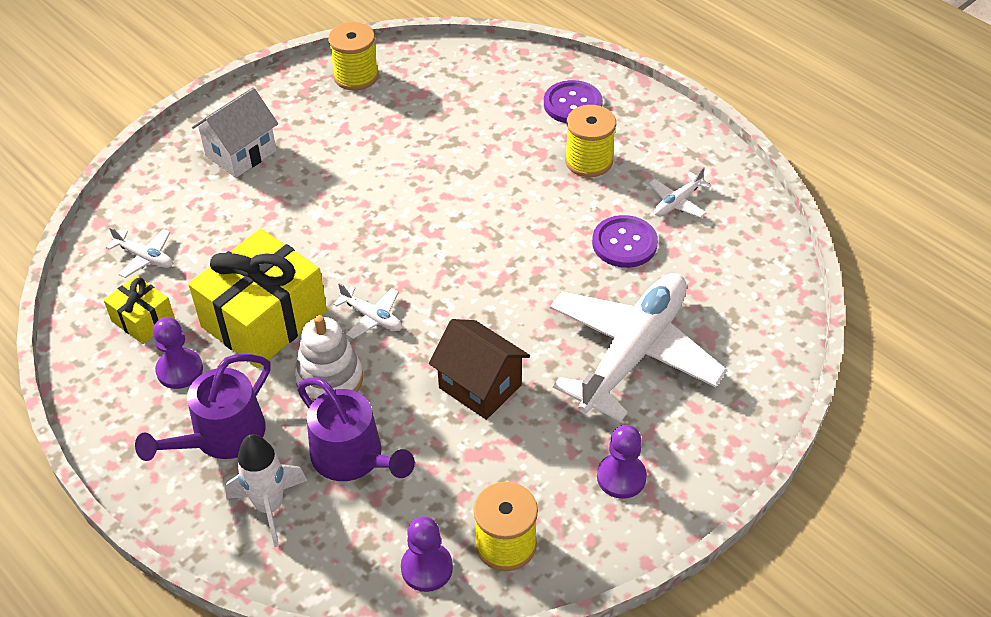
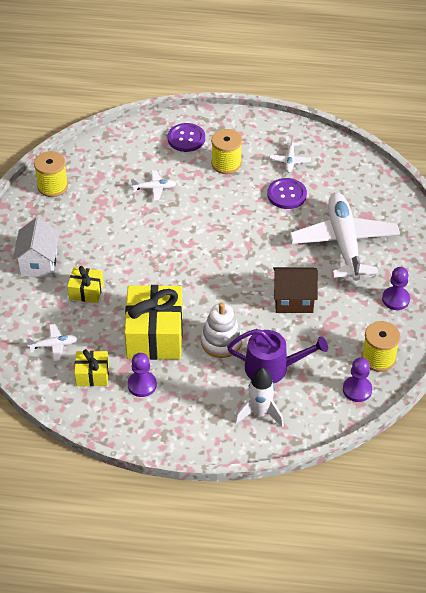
camera: 40 degrees left, 0 degrees up
(222, 436) = (200, 399): purple watering can -> none
(251, 217) = (86, 291): none -> yellow gift
(372, 317) = (207, 301): white plane -> white plane (154, 188)

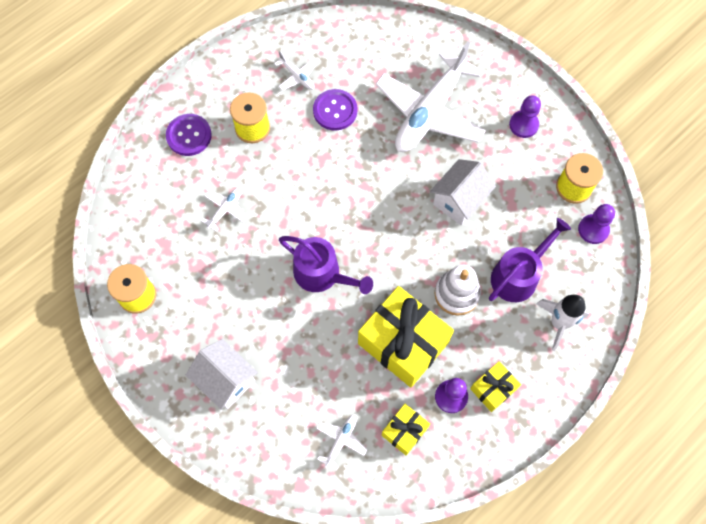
camera: 50 degrees left, 20 degrees up
(86, 291) = (300, 363): yellow gift -> yellow gift (493, 389)
(160, 263) = (322, 274): none -> purple watering can
(293, 300) = (459, 201): brown house -> white house
(344, 243) = (430, 112): white plane -> white plane turned 90 degrees counterclockwise

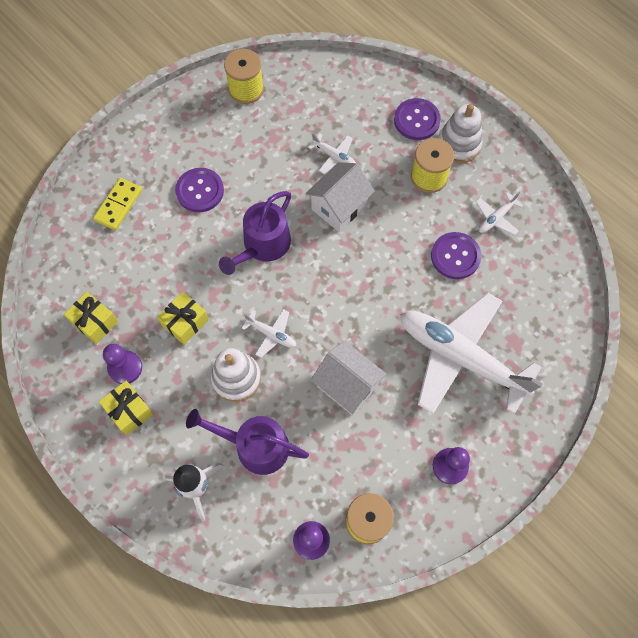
camera: 90 degrees right, 0 degrees up
(219, 101) = (458, 145): none -> white stacking toy
(226, 380) = (159, 165): white house -> white house (339, 207)
(259, 337) = (200, 191): none -> purple button
(273, 419) = (118, 205): none -> yellow domino
(341, 440) = (92, 264): white plane -> white plane (271, 334)
(403, 343) = (185, 322): yellow gift -> yellow gift, size x0.50
(518, 275) = (255, 446): purple watering can -> purple watering can turned 150 degrees clockwise

